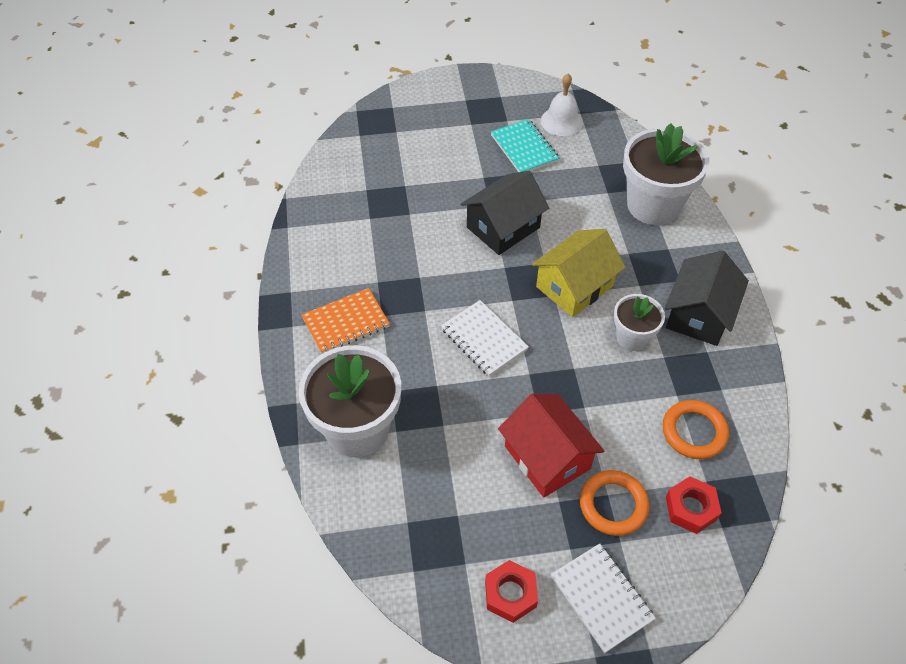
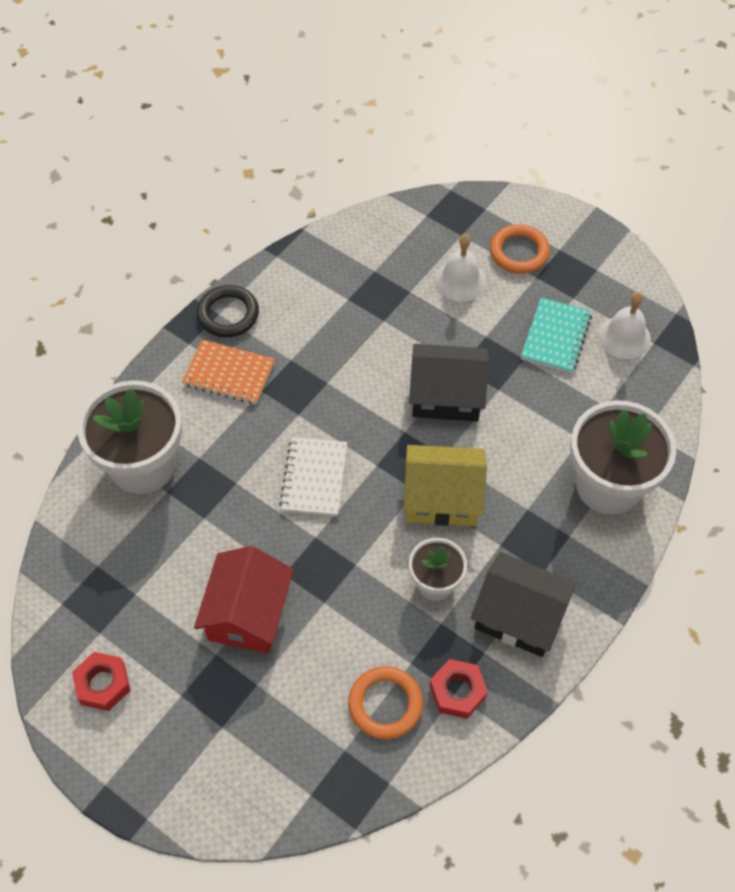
camera: 45 degrees right, 5 degrees up
(298, 286) = (228, 314): none -> black ring
(428, 157) = (460, 281): none -> white bell
(601, 598) = (158, 751): white notebook -> none
(613, 505) = (251, 696): orange ring -> orange ring (519, 252)
(691, 508) = (305, 757): red nut -> red nut (457, 691)
(699, 314) = (519, 616): black house -> black house turned 45 degrees clockwise

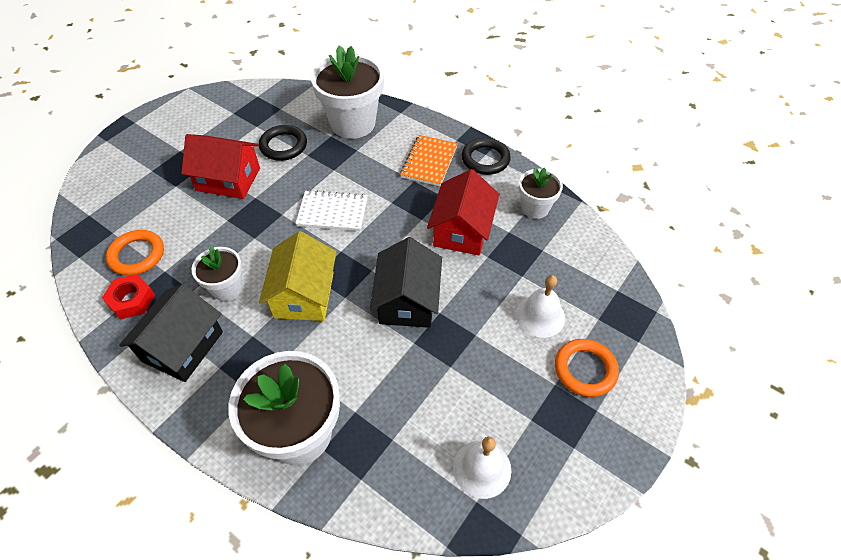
camera: 90 degrees right, 5 degrees down
(103, 684) = (198, 116): red nut -> none
(183, 550) = (283, 146): none -> black ring
(313, 272) = (535, 208): none -> white flower pot
(345, 343) = (462, 230): none -> red house
(555, 337) = (478, 397): turquoise notebook -> none

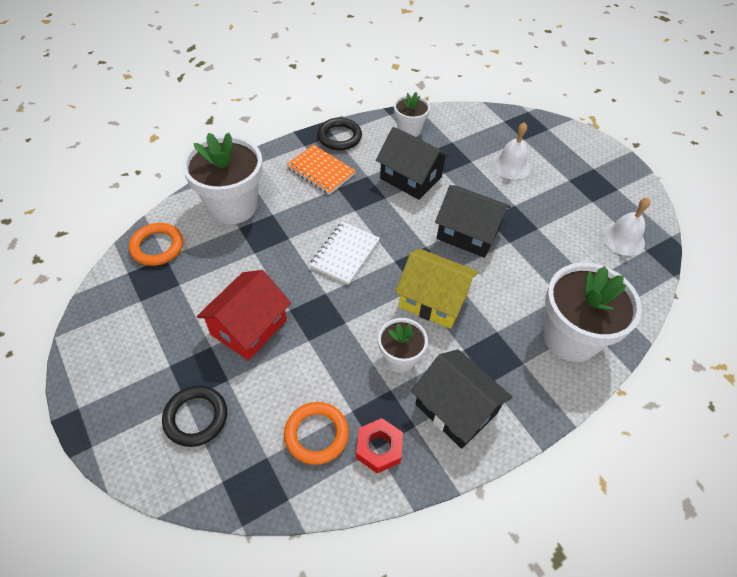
camera: 70 degrees left, 0 degrees up
(283, 146) = (228, 268): black ring -> black ring (196, 417)
(462, 230) = (410, 177): red house -> black house
(585, 369) = (562, 161): orange ring -> orange ring (157, 247)

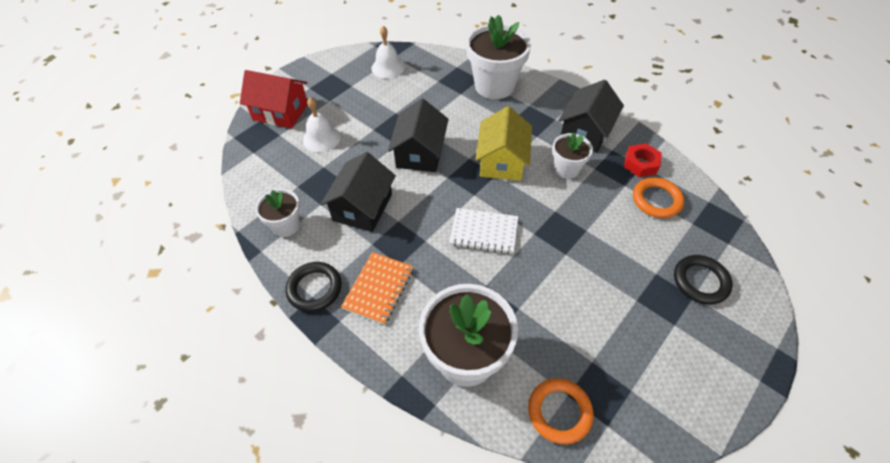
camera: 105 degrees left, 0 degrees up
(249, 327) = (601, 278): red house -> red house (280, 112)

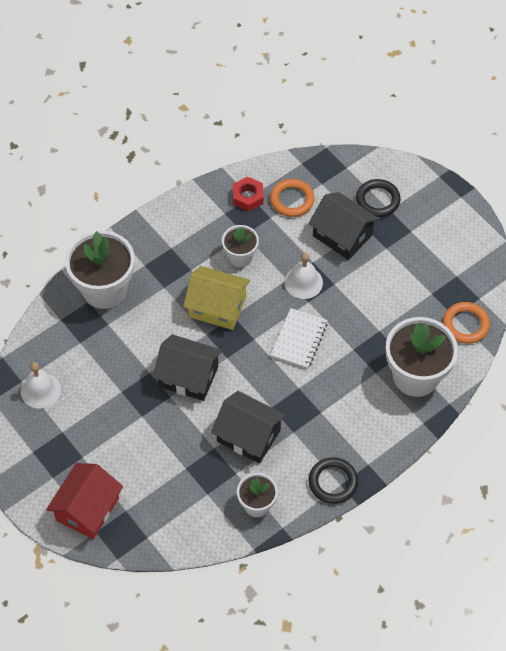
camera: 80 degrees left, 5 degrees up
(321, 138) = (143, 467): white bell -> white bell (303, 282)
(378, 288) = (342, 431): orange notebook -> none
(585, 132) = (196, 227): black house -> black house (342, 235)

